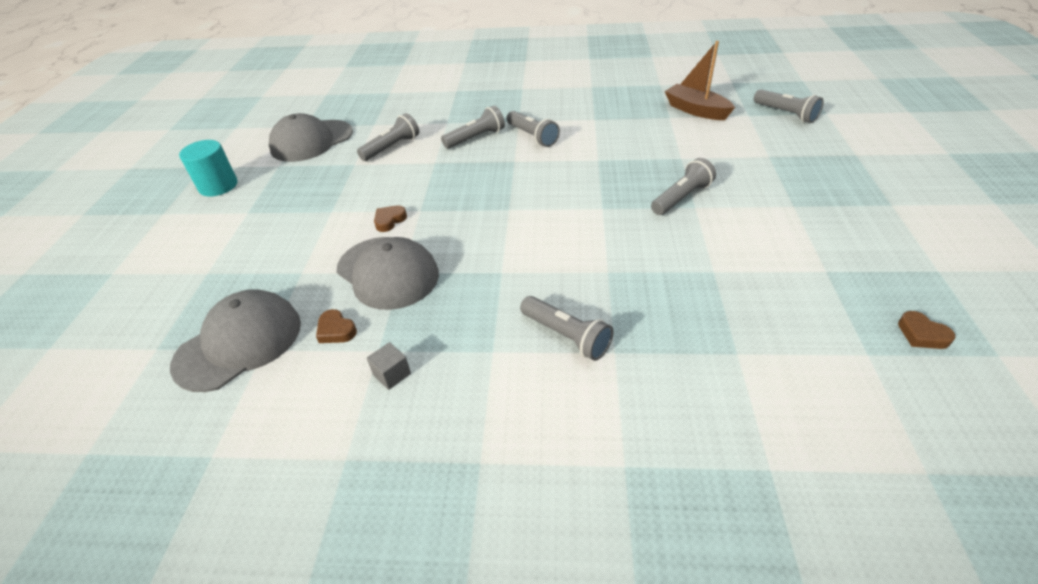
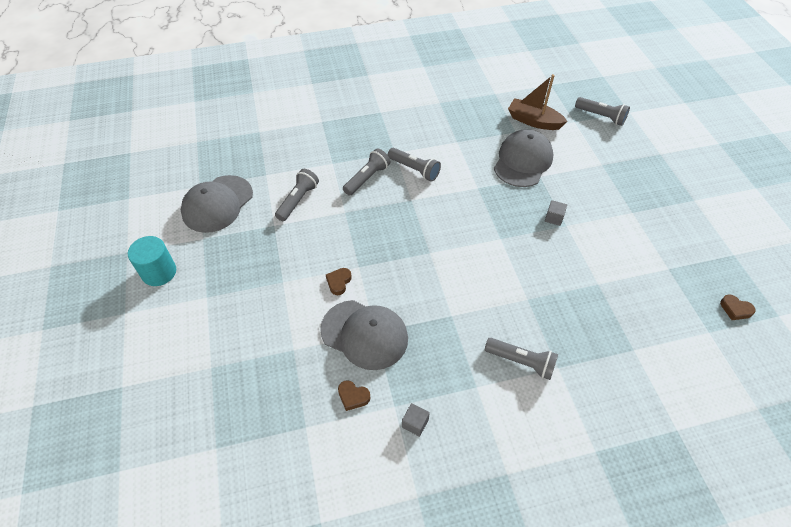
camera: 20 degrees left, 10 degrees up
(239, 343) = (282, 426): grey cap -> grey cap (523, 161)
(681, 198) = (554, 218): grey flashlight -> grey cube

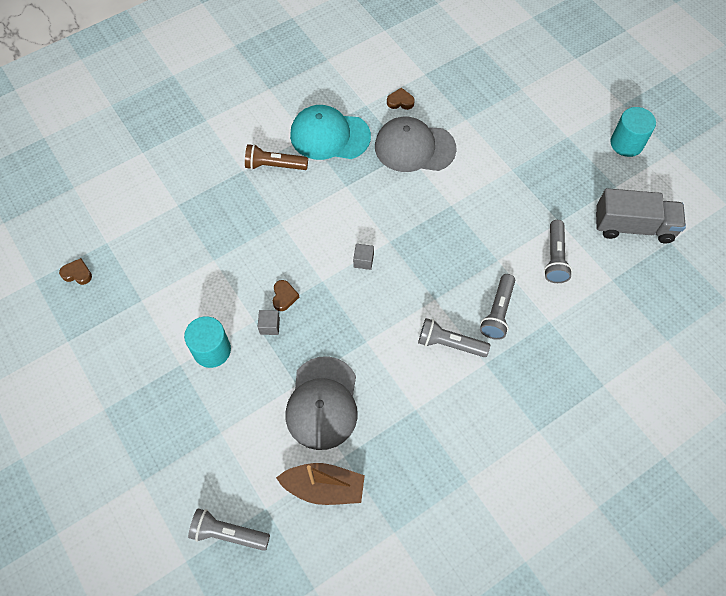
camera: 160 degrees right, 10 degrees up
(217, 204) = (633, 226): grey cap -> grey truck
(339, 282) = (461, 184): brown heart -> brown heart (284, 297)
(415, 423) = (346, 98): grey cube -> grey cube (363, 261)
(450, 378) = (329, 136): none -> turquoise cap
(521, 362) = (274, 165): grey flashlight -> brown flashlight
(605, 214) = (212, 350): none -> turquoise cylinder

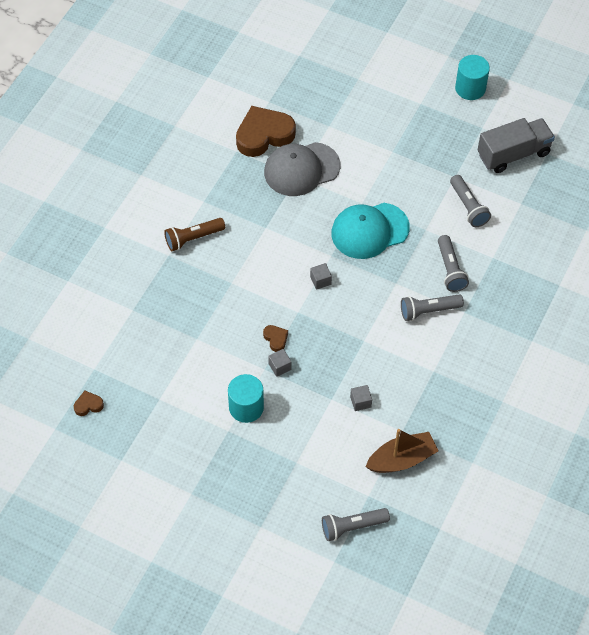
camera: 30 degrees left, 5 degrees down
(322, 403) = (360, 402): grey cap -> grey cube
(329, 136) = (223, 192): turquoise cap -> turquoise cap (369, 231)
(400, 101) = (264, 135): brown heart -> brown heart, size x2.31

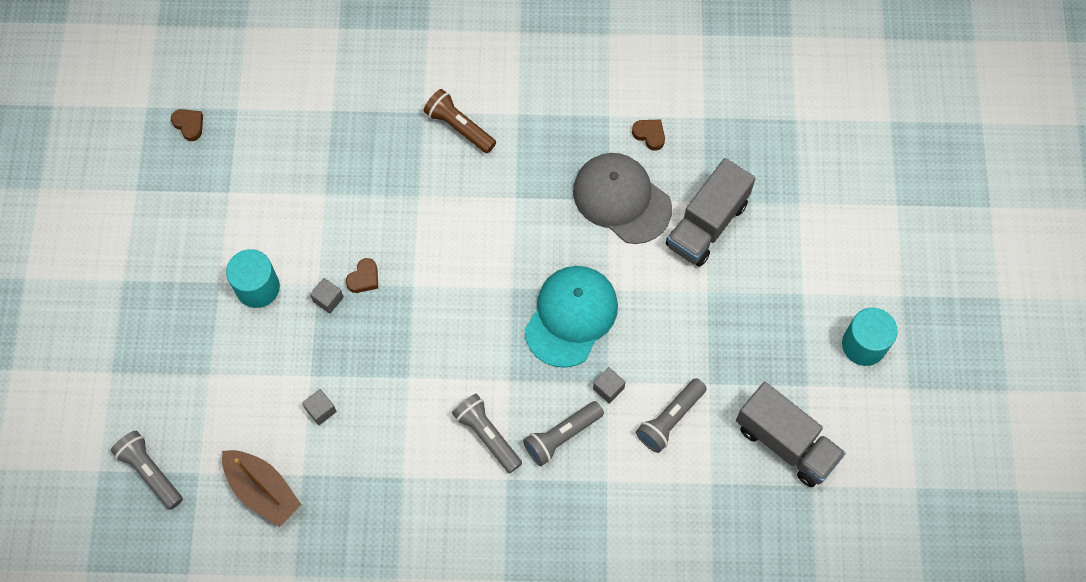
camera: 65 degrees right, 10 degrees up
(264, 135) = (649, 135): brown heart -> brown heart, size x0.43
(320, 280) = (470, 292): grey cube -> grey cube (608, 388)
(345, 132) = (706, 224): none -> grey truck
(369, 231) = (571, 316): turquoise cap -> turquoise cap turned 75 degrees clockwise

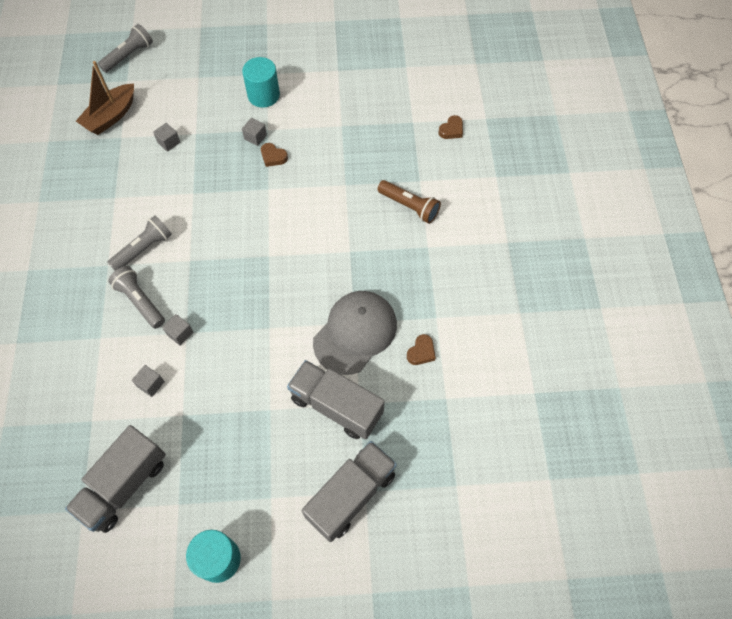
camera: 85 degrees right, 5 degrees down
(189, 125) = (388, 41): brown heart -> brown heart (451, 130)
(459, 127) = (409, 206): brown flashlight -> brown flashlight turned 90 degrees clockwise
(571, 316) = (244, 301): turquoise cap -> none
(670, 419) = (151, 384): grey flashlight -> grey cube
(802, 216) = (351, 495): none -> grey truck

